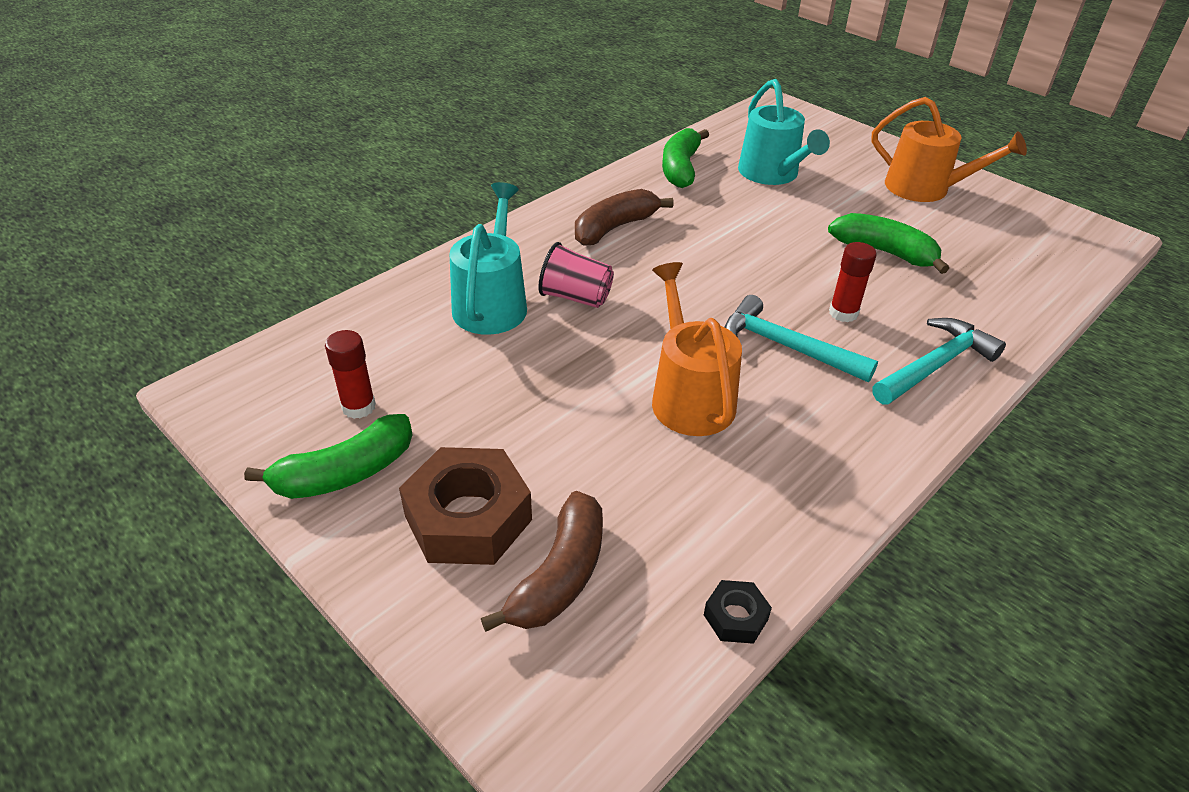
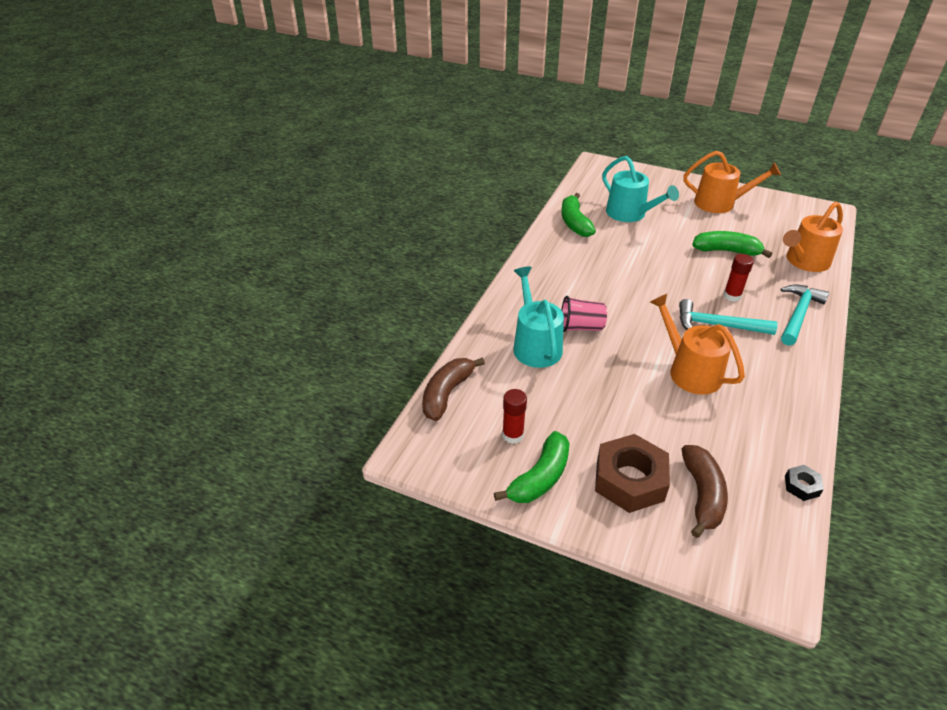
camera: 20 degrees left, 0 degrees up
(615, 228) = (567, 274): brown banana -> brown banana (447, 393)
(1007, 295) = (805, 261): none -> orange watering can

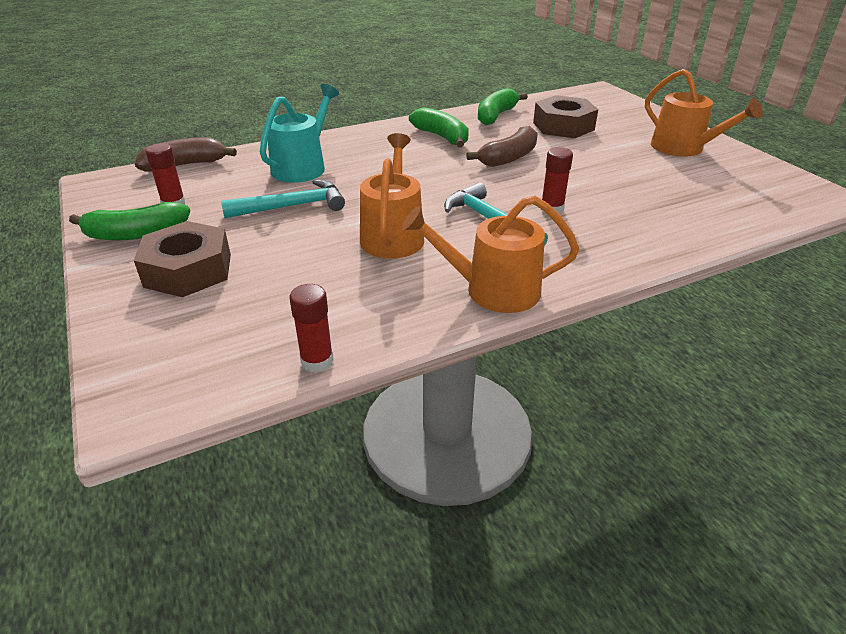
camera: 40 degrees right, 5 degrees down
(581, 327) = (361, 172): pink cup -> none
(630, 214) = (563, 126): turquoise watering can -> brown nut
(702, 495) = (218, 312): brown banana -> brown banana (509, 157)
(726, 251) = (616, 179): green banana -> green banana (442, 137)
(798, 314) = (602, 250): turquoise hammer -> turquoise hammer (292, 206)
(801, 486) = (317, 361): black nut -> red glue stick
(805, 261) = (702, 218): orange watering can -> orange watering can (493, 290)

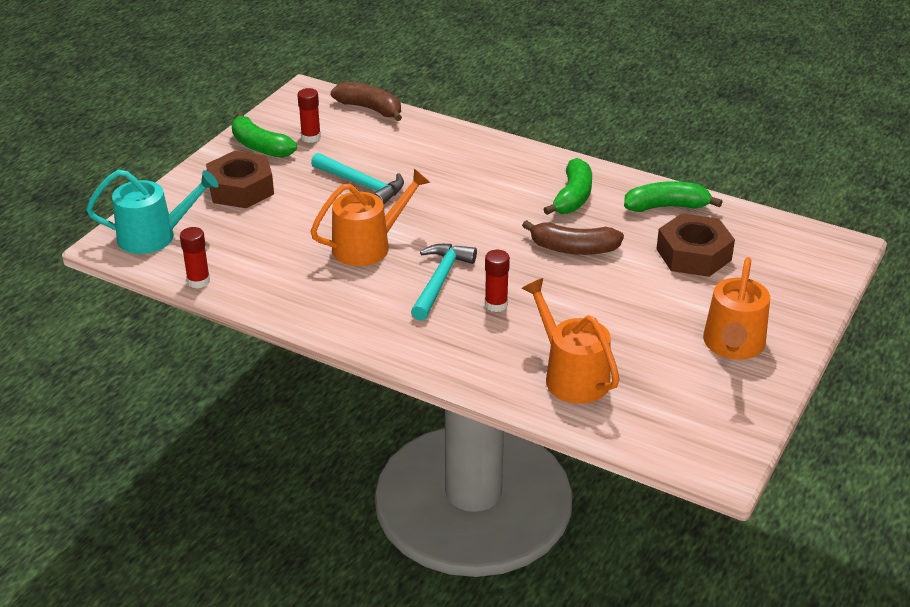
camera: 55 degrees right, 0 degrees up
(302, 167) = (427, 158): turquoise watering can -> turquoise watering can (154, 236)
(493, 290) = (339, 318): orange watering can -> orange watering can (571, 376)

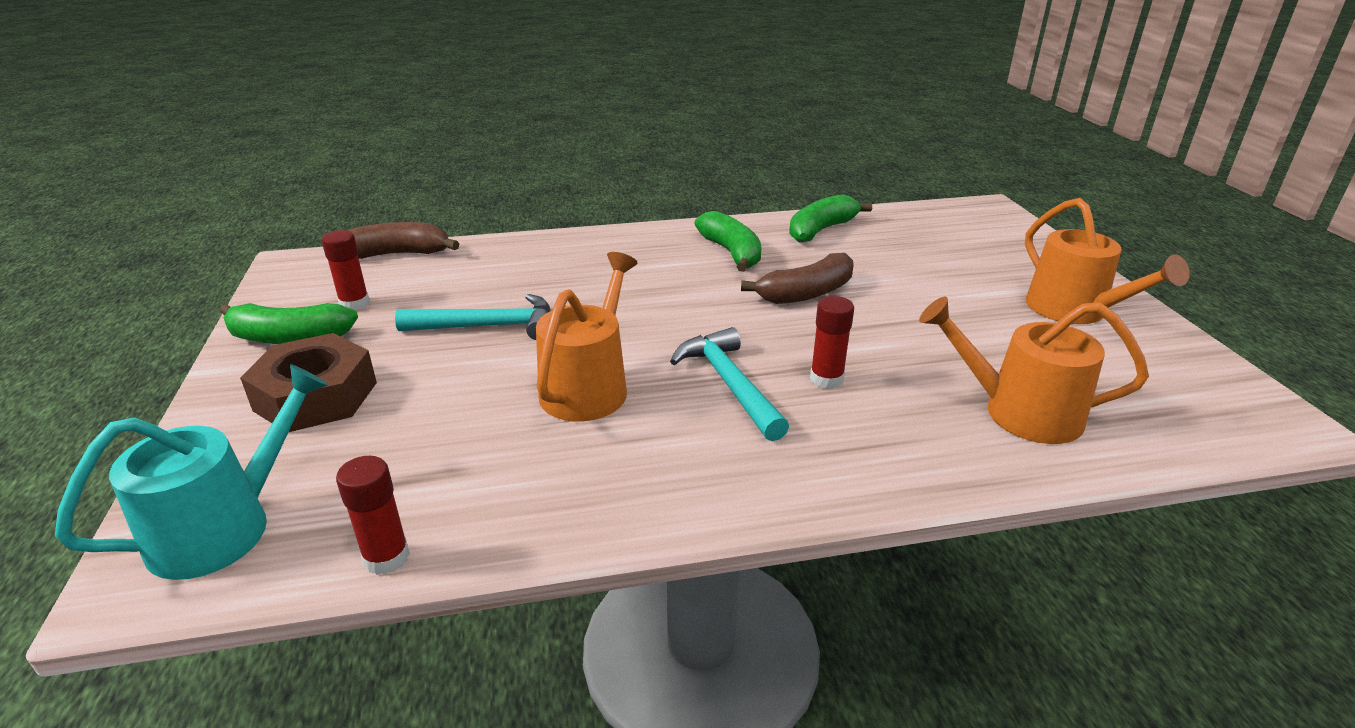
camera: 40 degrees left, 5 degrees down
(693, 254) = (908, 255): brown nut -> none

